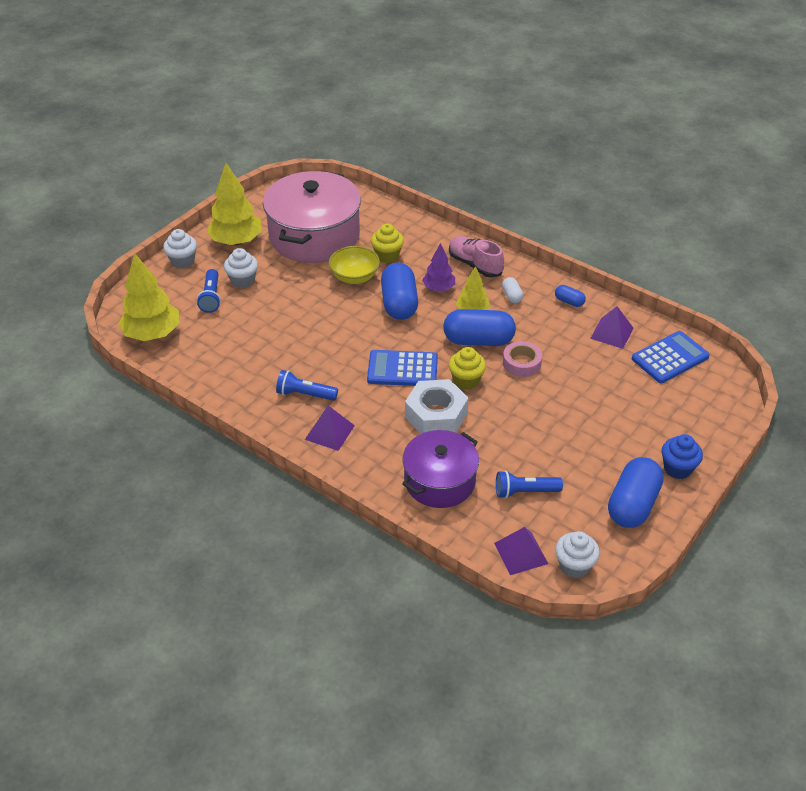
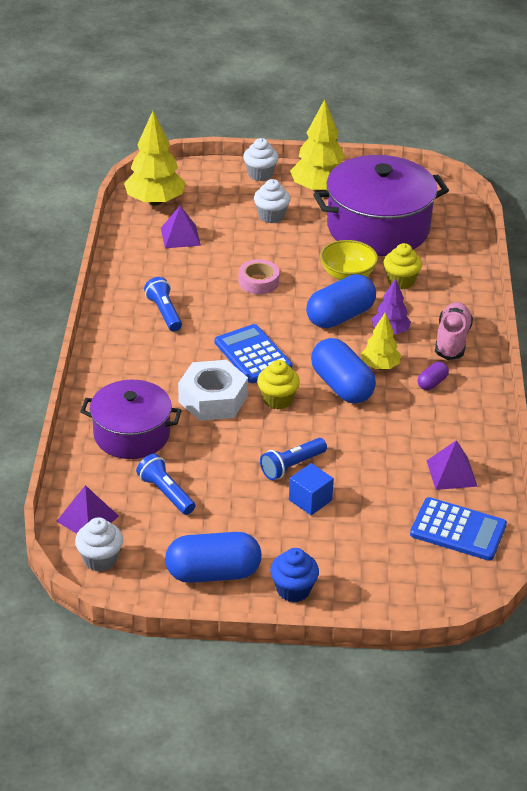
camera: 55 degrees right, 5 degrees down
(211, 297) = (231, 210): blue flashlight -> blue flashlight (292, 466)
(314, 236) = (378, 228): pink pot -> purple pot
(329, 432) = (132, 346): purple pyramid -> purple pyramid (180, 236)
(512, 296) = (432, 383): white capsule -> purple capsule
(521, 363) = (339, 426): pink tape -> pink tape (258, 282)
(569, 301) = (467, 425): blue capsule -> none
(589, 415) = (310, 500): none -> blue cube

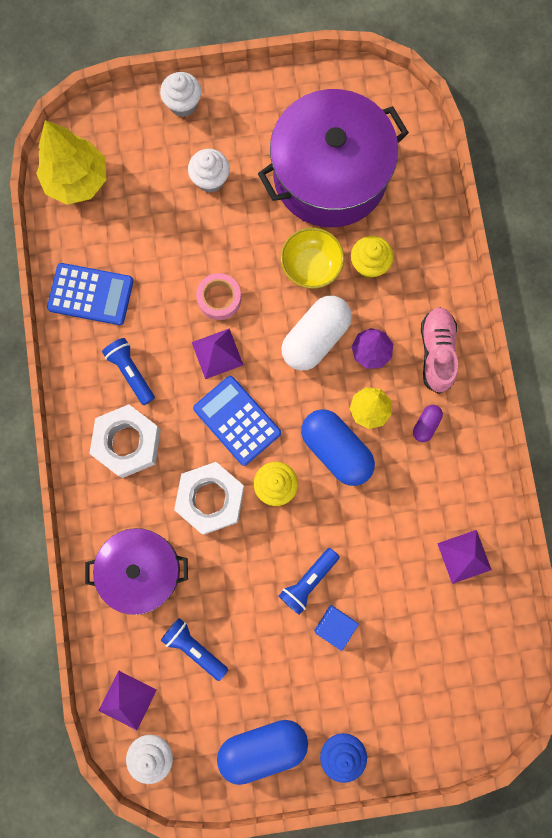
camera: 10 degrees left, 40 degrees up
(146, 353) = (127, 443): none -> white nut
(180, 236) = (119, 238): purple pyramid -> purple pyramid (217, 353)
(319, 189) = (254, 118): yellow tree -> none
(340, 316) = (315, 338): blue capsule -> white capsule
(458, 530) = (481, 635): blue calculator -> blue calculator (91, 294)

